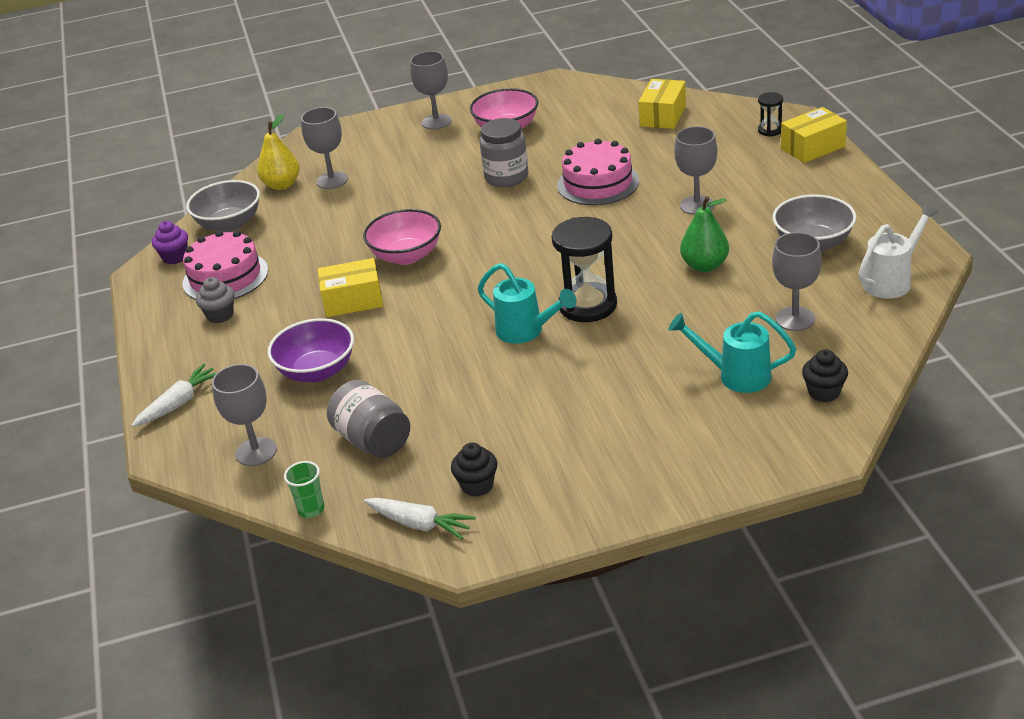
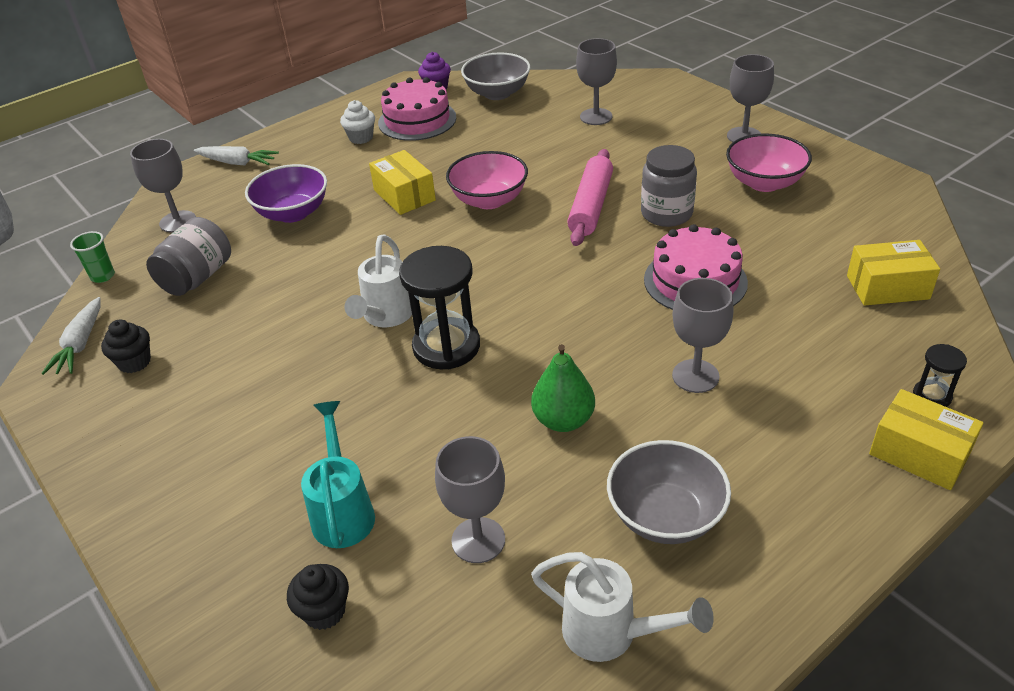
camera: 65 degrees right, 5 degrees up
(220, 315) = (361, 138): grey cupcake -> white cupcake
(282, 185) = (572, 95): yellow pear -> none
(464, 208) = (591, 206): none -> pink rolling pin
(526, 332) = (385, 317): turquoise watering can -> white watering can

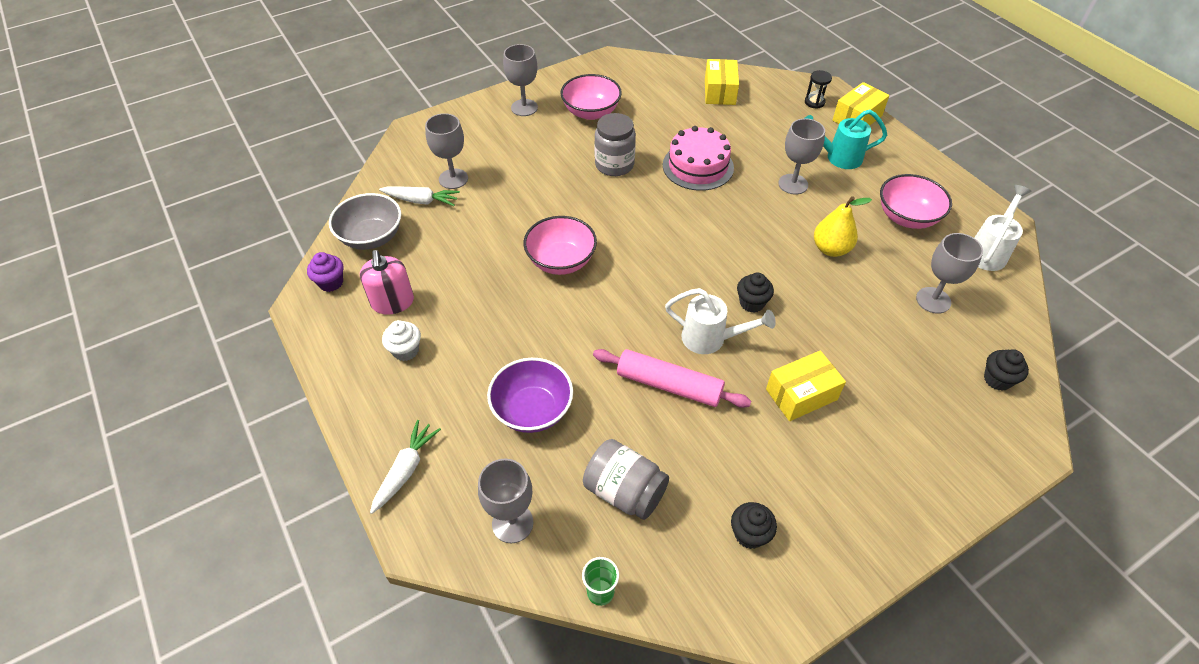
camera: 85 degrees left, 10 degrees up
(80, 344) = (717, 594): white carrot -> white carrot (421, 201)
(343, 510) = (915, 369): turquoise watering can -> turquoise watering can (837, 157)
(404, 195) = (532, 319): yellow box -> yellow box (801, 394)
(417, 120) = (392, 302): pink cake -> pink soap dispenser
(446, 346) = (751, 303): black hourglass -> black cupcake
(563, 420) = (831, 249): green pear -> yellow pear
(591, 206) = (591, 202): pink rolling pin -> pink rolling pin (669, 385)
(665, 516) = (907, 217): grey bowl -> pink bowl

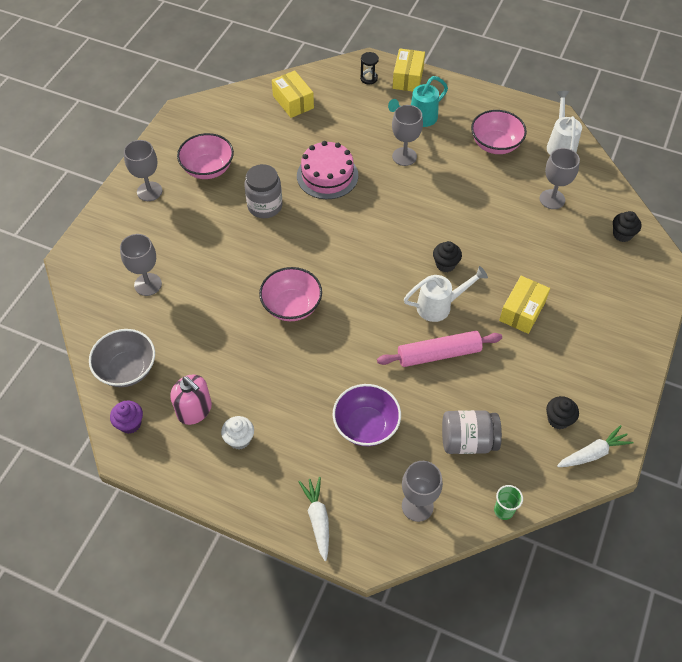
camera: 35 degrees left, 5 degrees up
(421, 201) = (139, 317): white carrot -> white carrot (593, 453)
(831, 249) = (465, 195): yellow pear -> none

